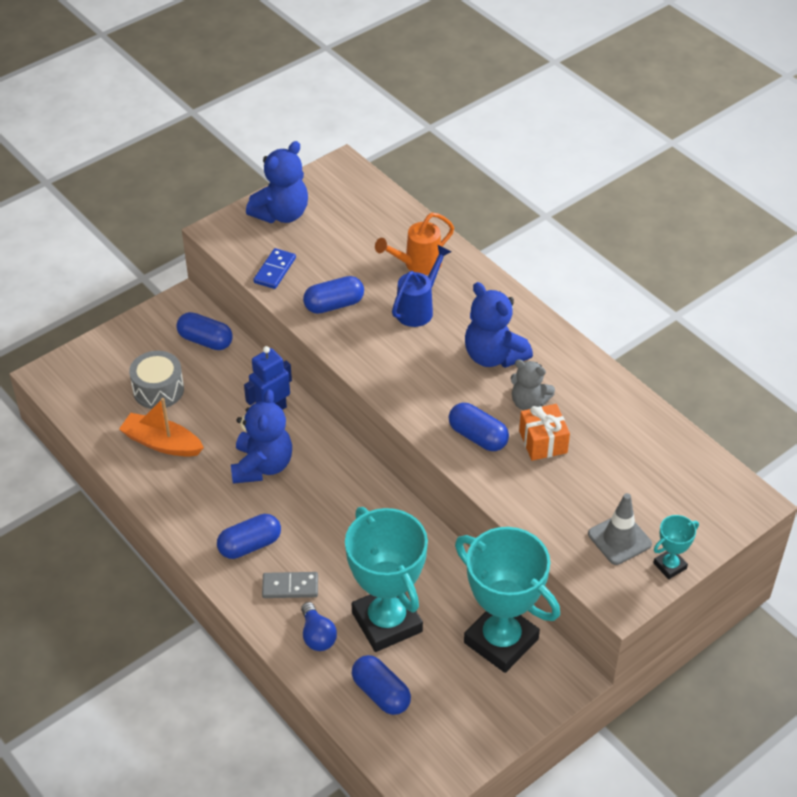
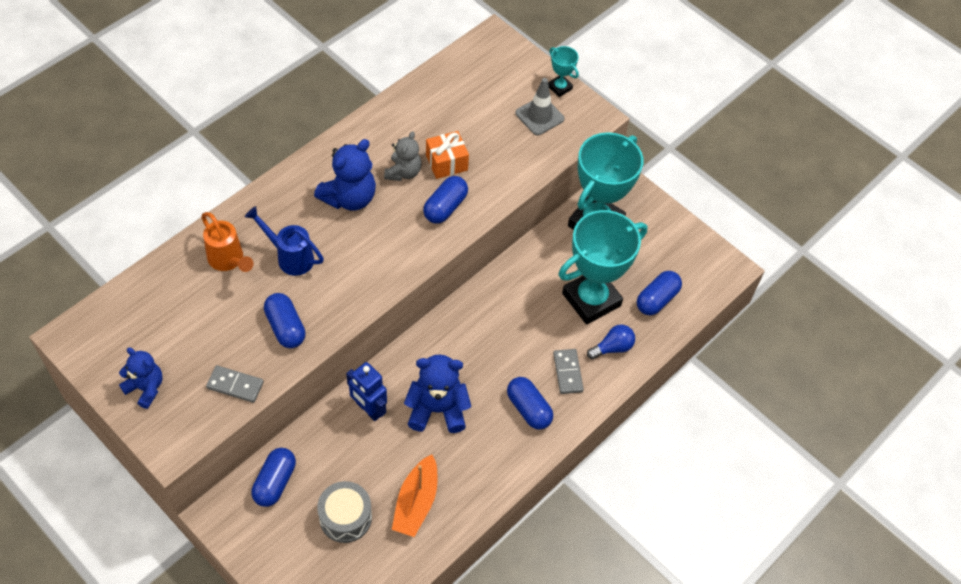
camera: 100 degrees left, 10 degrees up
(274, 270) = (235, 385): blue domino -> grey domino
(281, 214) = (145, 388): blue teddy bear -> blue teddy bear, size x0.65

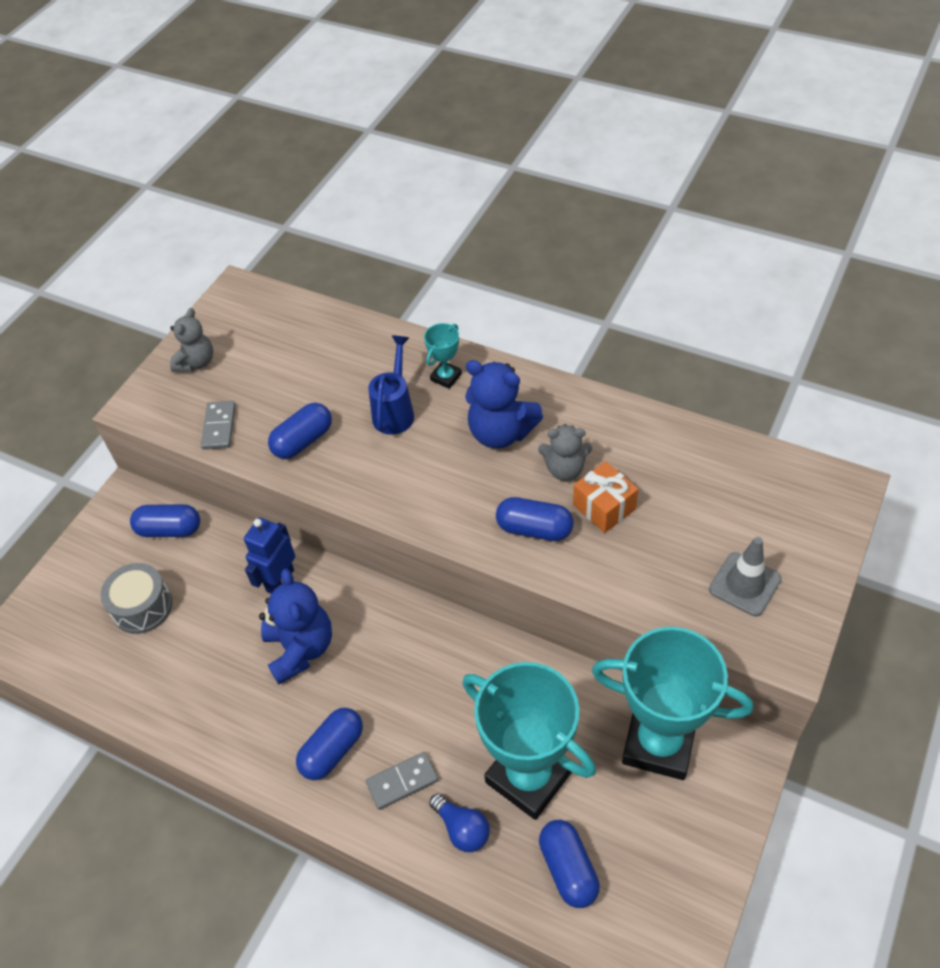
camera: 80 degrees right, 5 degrees down
(145, 388) = (196, 362): blue teddy bear -> grey teddy bear
(229, 261) = (368, 365): orange watering can -> none
(416, 502) = (175, 669): orange boat -> none
(560, 87) = (812, 593): turquoise trophy -> turquoise trophy (446, 377)
(657, 299) = (568, 869): blue capsule -> blue capsule turned 45 degrees clockwise

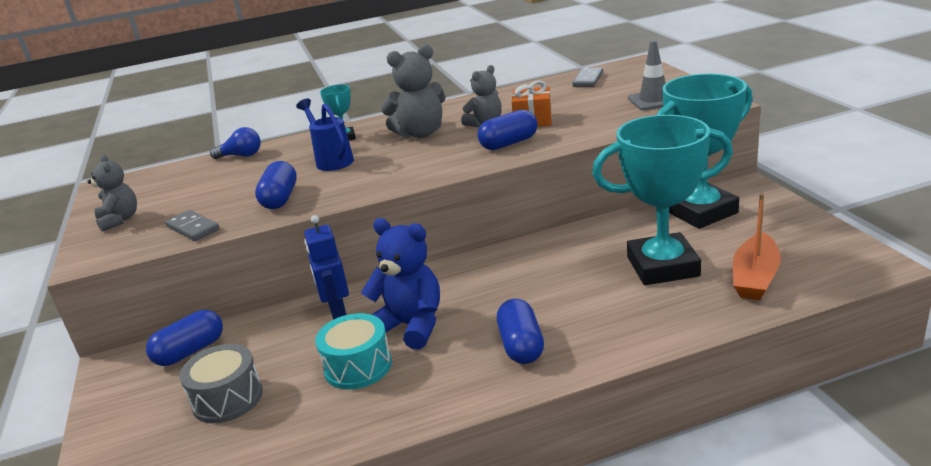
camera: 45 degrees left, 25 degrees down
(230, 657) = (358, 366): none -> turquoise drum
(402, 781) = (594, 322): grey domino -> grey domino (587, 79)
(462, 829) = (669, 310): blue light bulb -> blue light bulb (241, 156)
(500, 432) = (420, 133): blue teddy bear -> grey teddy bear
(568, 869) = (755, 277): blue capsule -> orange boat

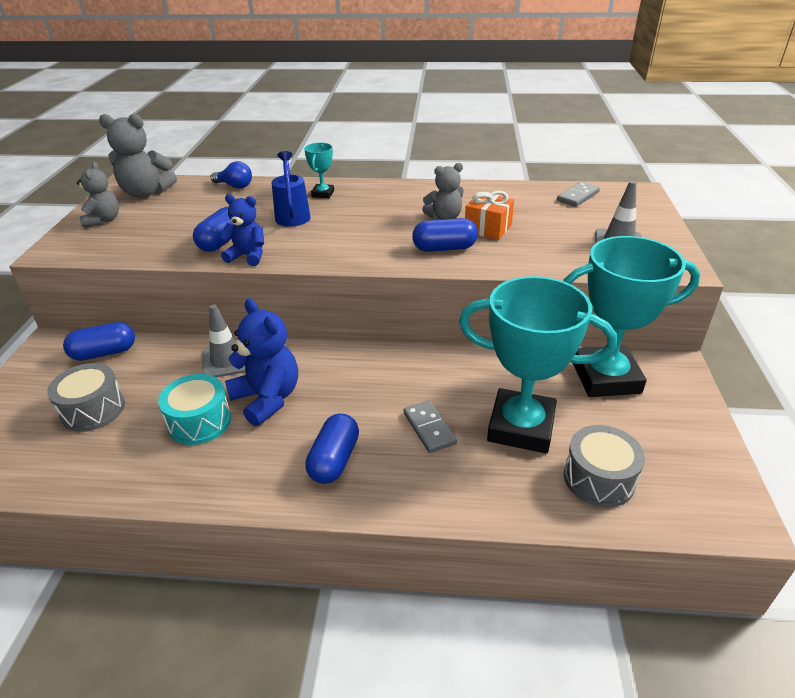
camera: 20 degrees right, 10 degrees up
(192, 228) = (140, 248): grey domino -> grey domino (429, 428)
(322, 201) = (248, 256): none -> blue teddy bear
(337, 313) = (226, 360): blue robot -> grey traffic cone
(420, 133) = (383, 210): grey teddy bear -> grey teddy bear (146, 193)
(755, 277) = (599, 479): orange boat -> grey drum

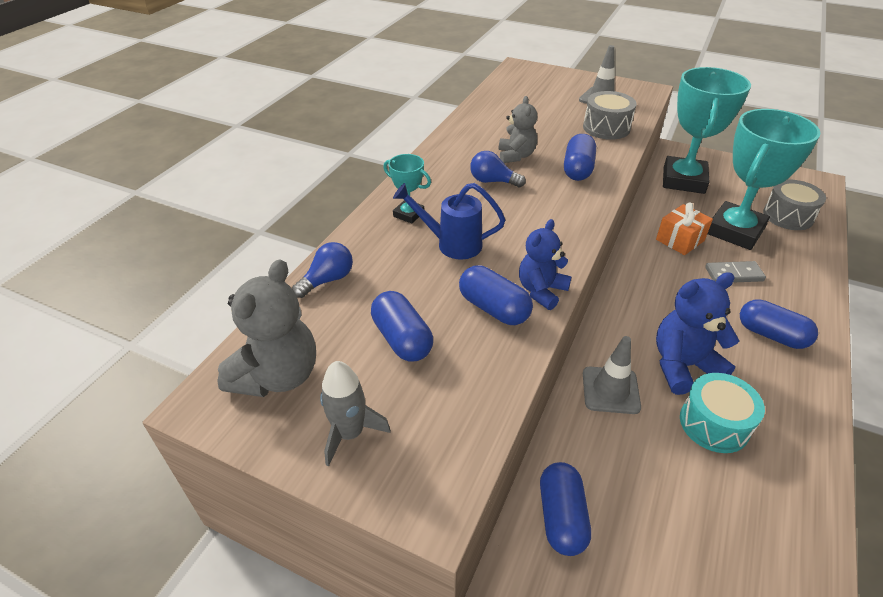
camera: 70 degrees left, 5 degrees up
(93, 409) = (682, 529): grey drum -> grey drum (606, 128)
(103, 220) = (350, 433): grey teddy bear -> grey rocket
(183, 218) = (402, 339): none -> blue capsule
(392, 215) = (493, 181): none -> blue light bulb
(488, 228) = (550, 141): orange gift -> orange gift (680, 240)
(577, 196) = (513, 90): grey domino -> none

